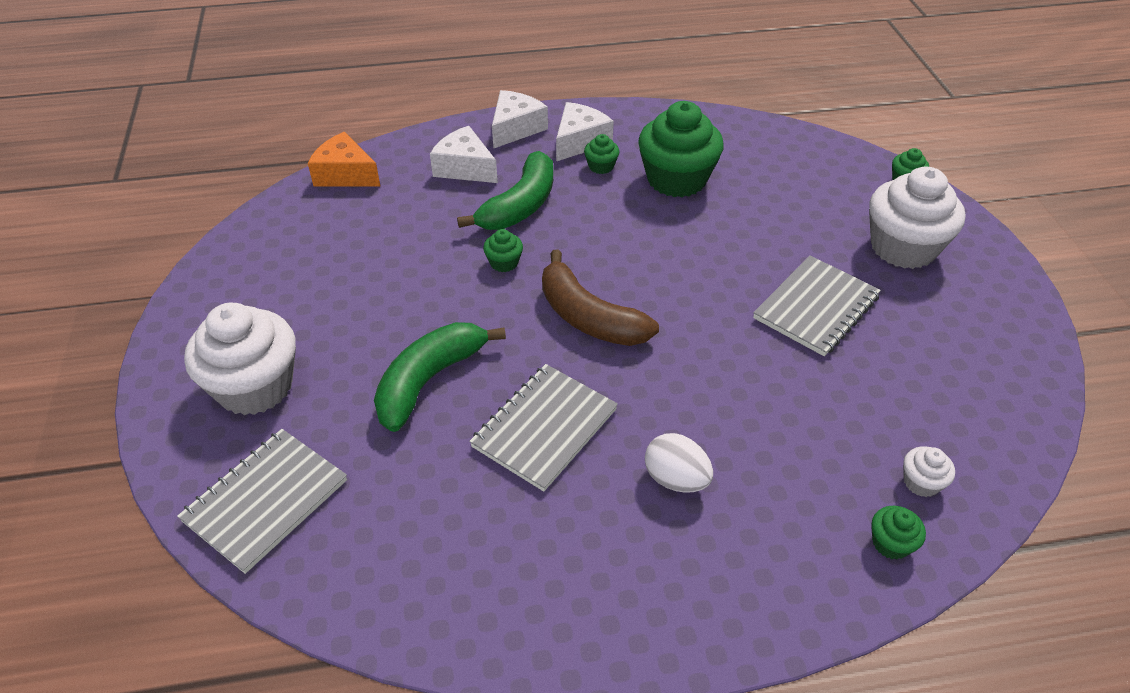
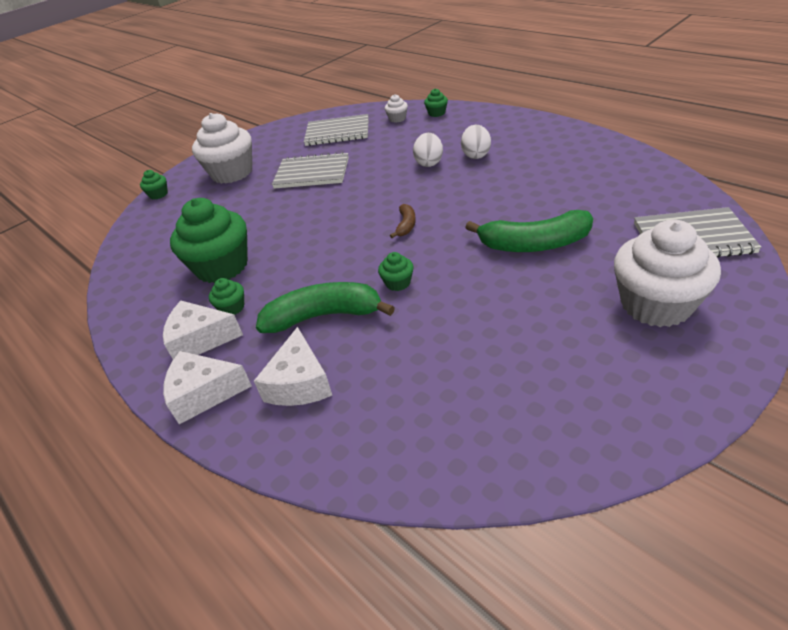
camera: 120 degrees left, 5 degrees down
(345, 174) = (391, 467): orange cheese -> none
(544, 428) = (503, 195): grey notebook -> grey notebook (337, 132)
(589, 317) = (406, 225): brown banana -> brown banana, size x0.48
(712, 420) = (429, 163): none -> white egg

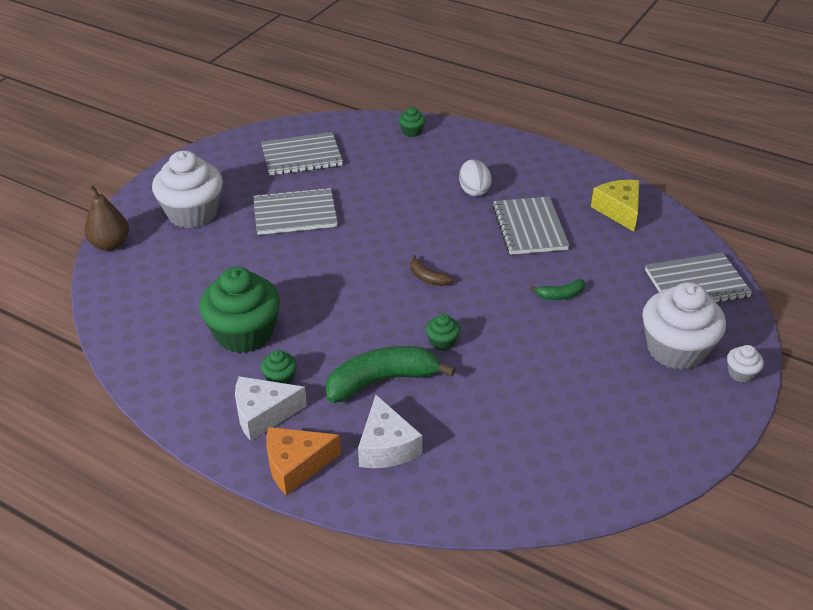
camera: 20 degrees left, 0 degrees up
(158, 194) = (110, 244): green cupcake -> brown pear
(204, 393) = (296, 465): white cheese -> orange cheese
(397, 119) = (368, 138): white cupcake -> white cupcake (741, 373)
(406, 225) = (428, 278): brown banana -> brown banana turned 135 degrees clockwise
(429, 163) = (426, 200): white egg -> none
(519, 185) = (529, 228): none -> grey notebook
(534, 244) = (560, 295): green banana -> green banana, size x0.48
(616, 171) = (619, 211): none -> yellow cheese

